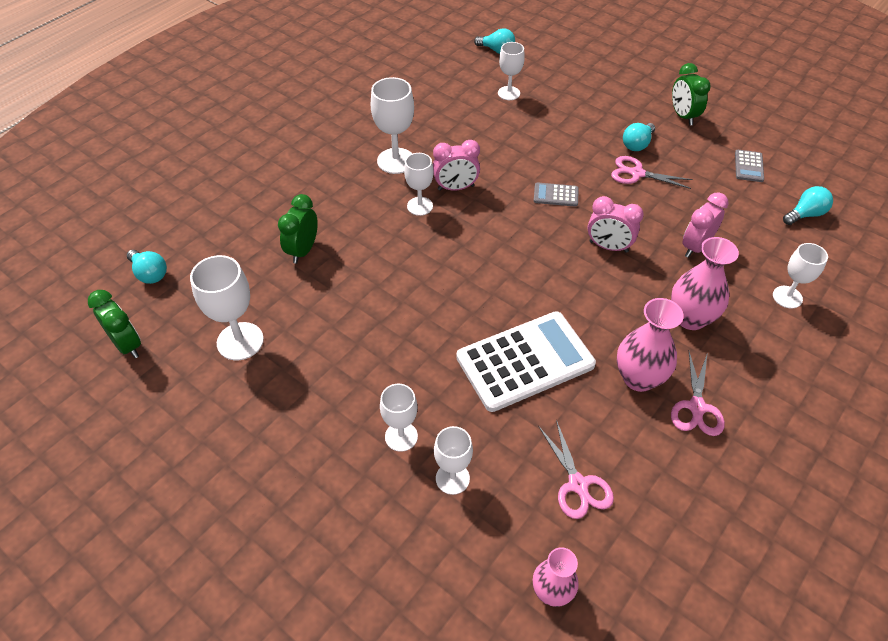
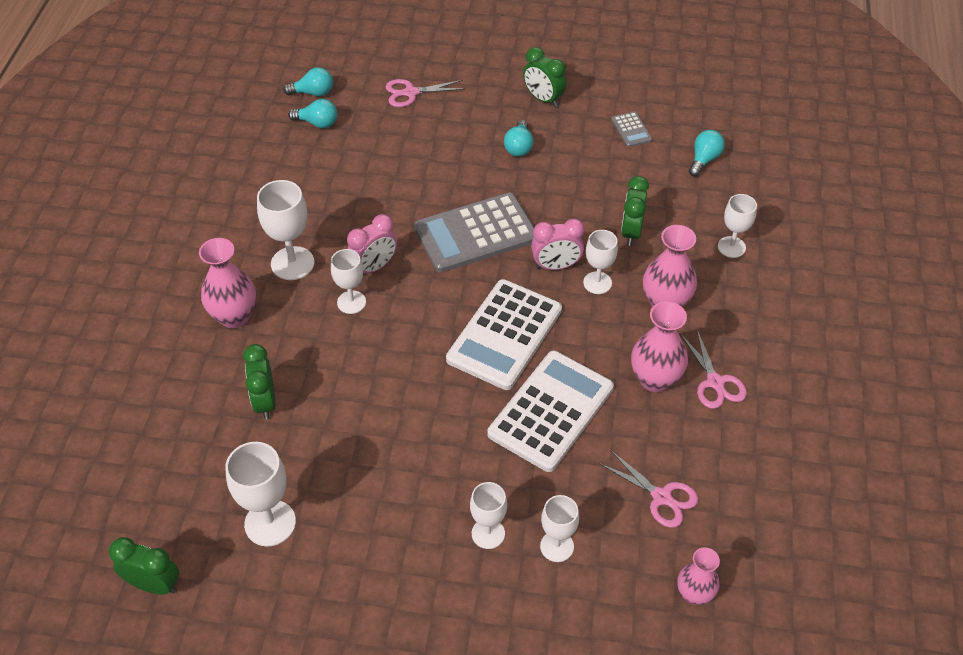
camera: 30 degrees left, 0 degrees up
(150, 274) = (117, 502): turquoise light bulb -> turquoise light bulb (317, 123)
(326, 181) = (234, 316): none -> pink vase
(509, 93) = (358, 139): white goblet -> white goblet (597, 283)
(526, 282) = (504, 335): none -> white calculator
(556, 195) = (476, 233): grey calculator -> grey calculator, size x2.32
(637, 173) = (537, 179): pink scissors -> pink scissors (411, 93)
(695, 247) = (631, 232): pink clock -> green clock

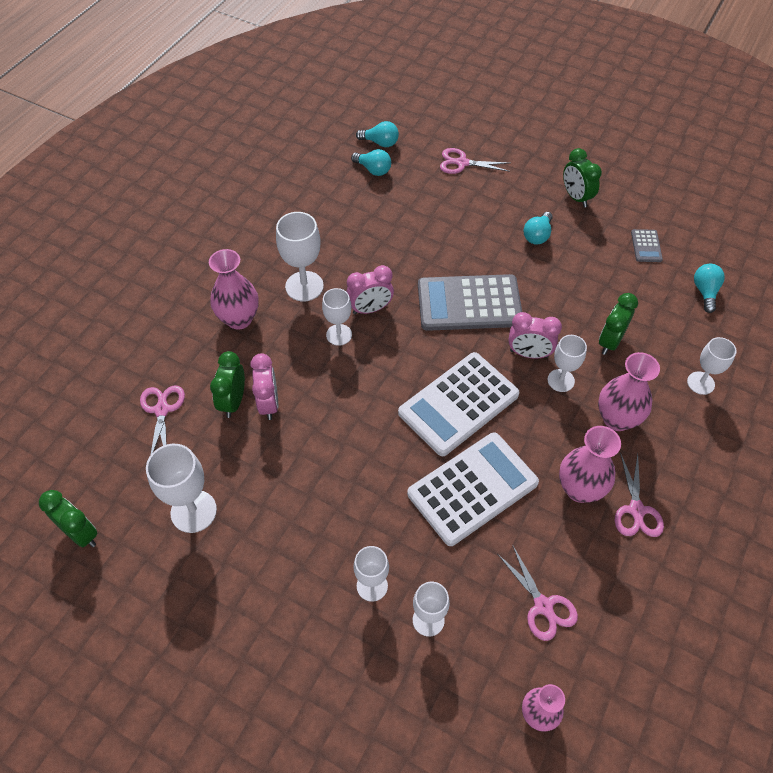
camera: 20 degrees right, 5 degrees up
(189, 434) = (162, 410): none -> pink scissors
(305, 392) = (269, 403): none -> pink clock
(704, 160) = (705, 292): turquoise light bulb -> turquoise light bulb turned 45 degrees counterclockwise

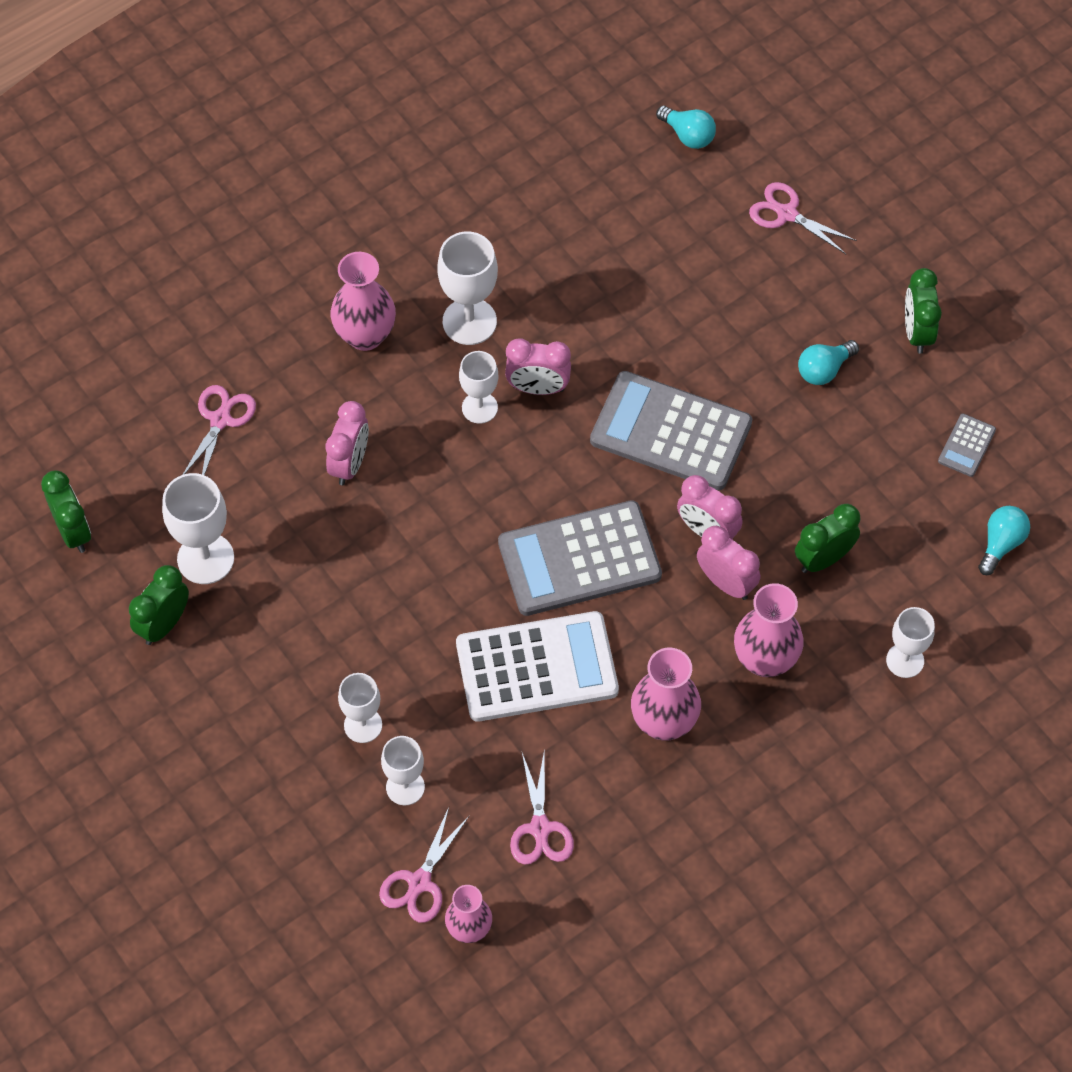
camera: 25 degrees right, 5 degrees up
(233, 401) = (308, 443): green clock -> green clock (164, 624)
(373, 170) = (654, 177): turquoise light bulb -> none
(458, 404) = (579, 559): white calculator -> grey calculator
(561, 380) = (726, 583): white goblet -> pink clock
(636, 510) = (716, 774): pink scissors -> pink scissors (420, 882)

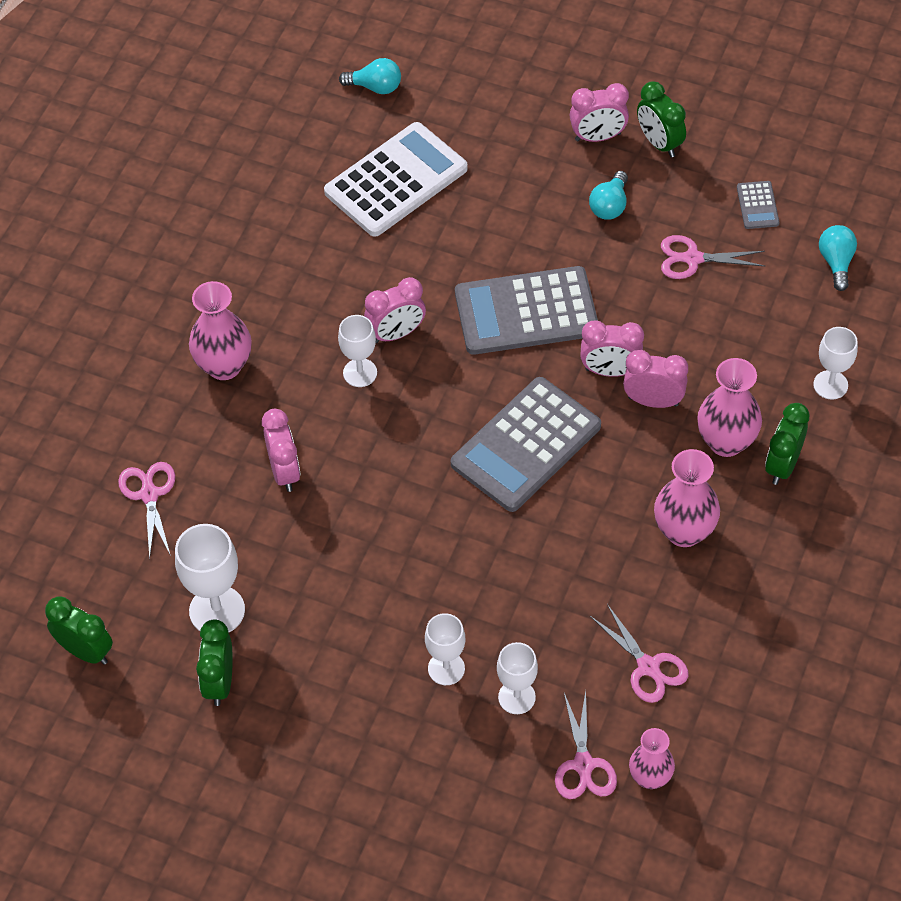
camera: 30 degrees left, 5 degrees down
(469, 321) = (303, 312): white goblet -> none
(537, 667) = (553, 545): white calculator -> white calculator (396, 180)
(787, 214) = (496, 107): pink scissors -> pink scissors (693, 259)
(823, 559) = (713, 343): green clock -> green clock (782, 465)
(862, 295) = (598, 137): none -> pink clock

